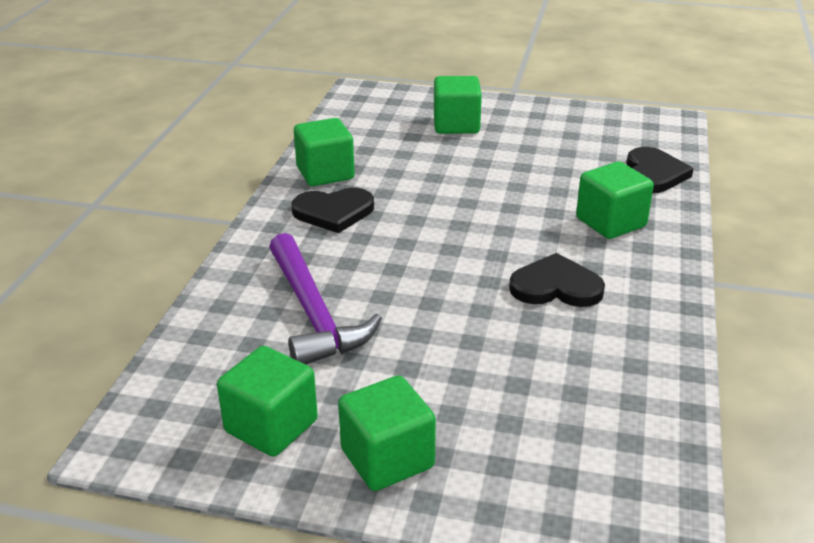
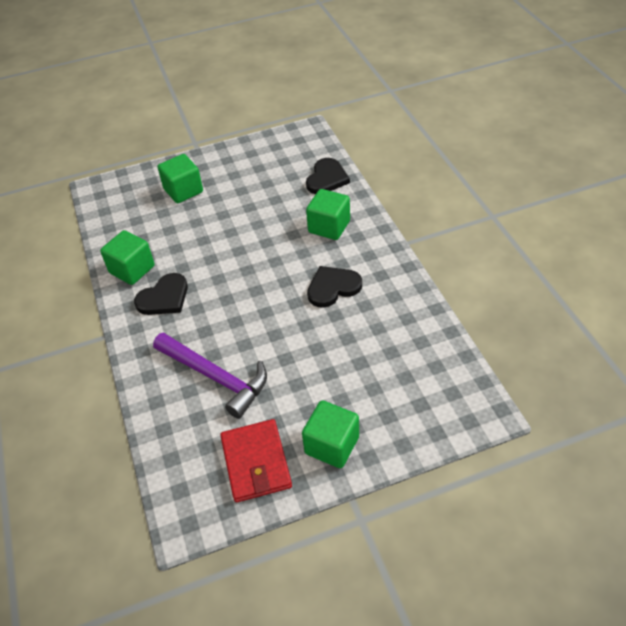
camera: 30 degrees left, 15 degrees up
(271, 426) = (256, 462): green cube -> red wallet
(653, 174) = (327, 178): black heart -> black heart turned 45 degrees clockwise

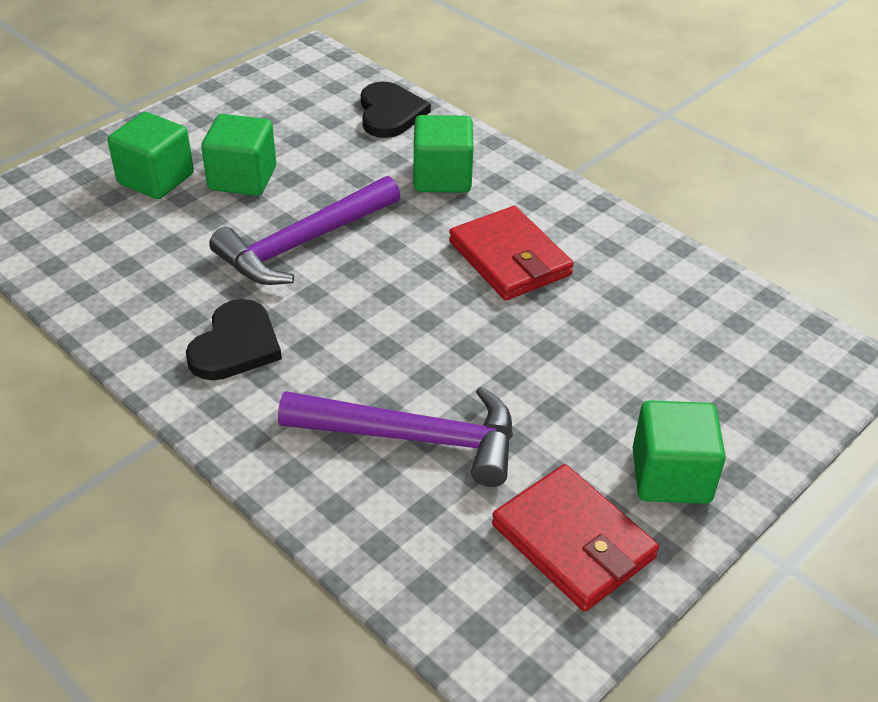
camera: 30 degrees left, 5 degrees down
(132, 269) = (144, 318): green cube -> green cube (242, 178)
(232, 248) = (304, 243): none -> purple hammer
(333, 287) = (510, 258): black heart -> red wallet

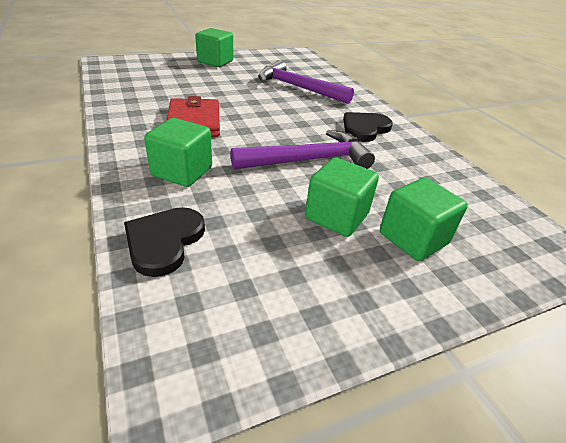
camera: 160 degrees left, 5 degrees down
(573, 541) = (263, 61): red wallet -> none

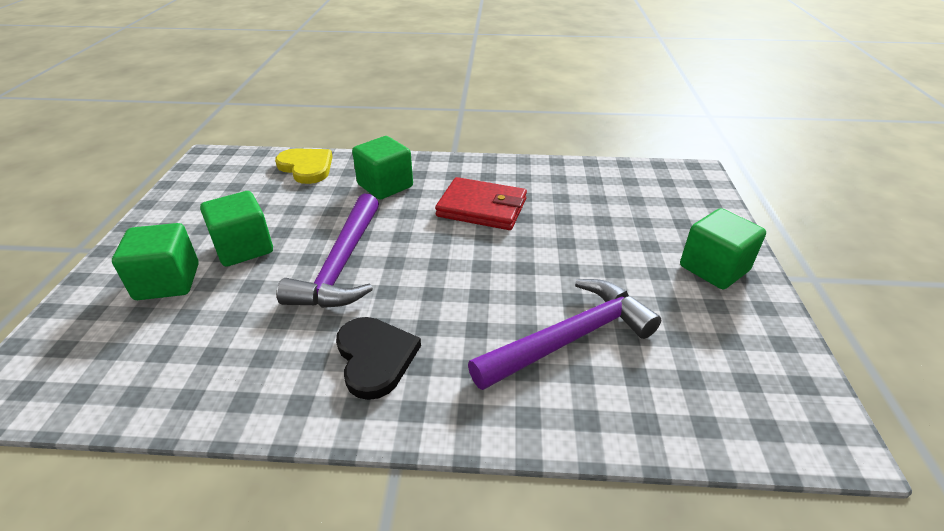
camera: 120 degrees right, 0 degrees up
(164, 241) = (306, 167): black heart -> yellow heart

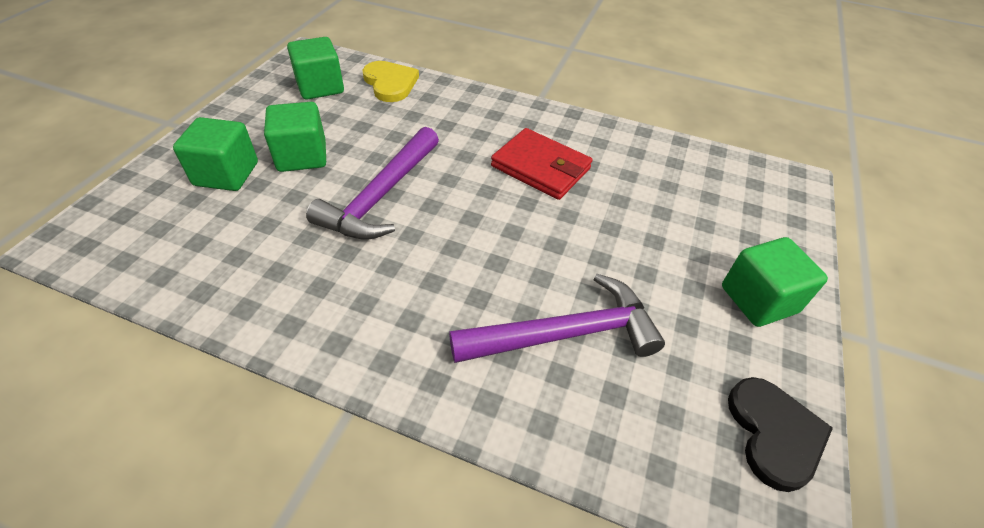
camera: 15 degrees right, 10 degrees up
(375, 357) = (372, 299): black heart -> black heart (774, 433)
(385, 186) = (456, 120): green cube -> green cube (320, 87)

